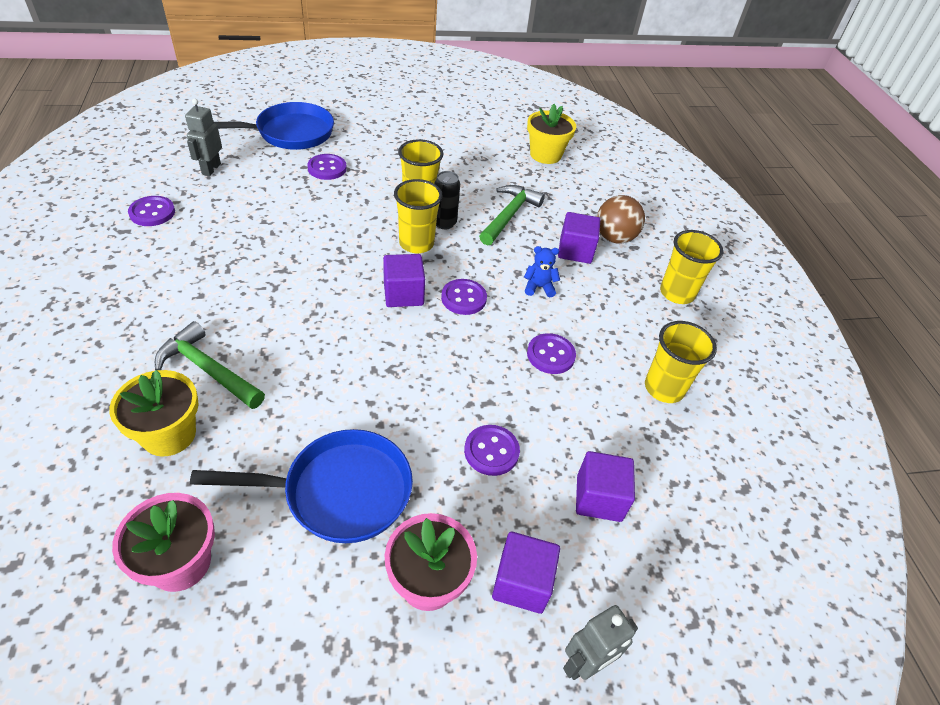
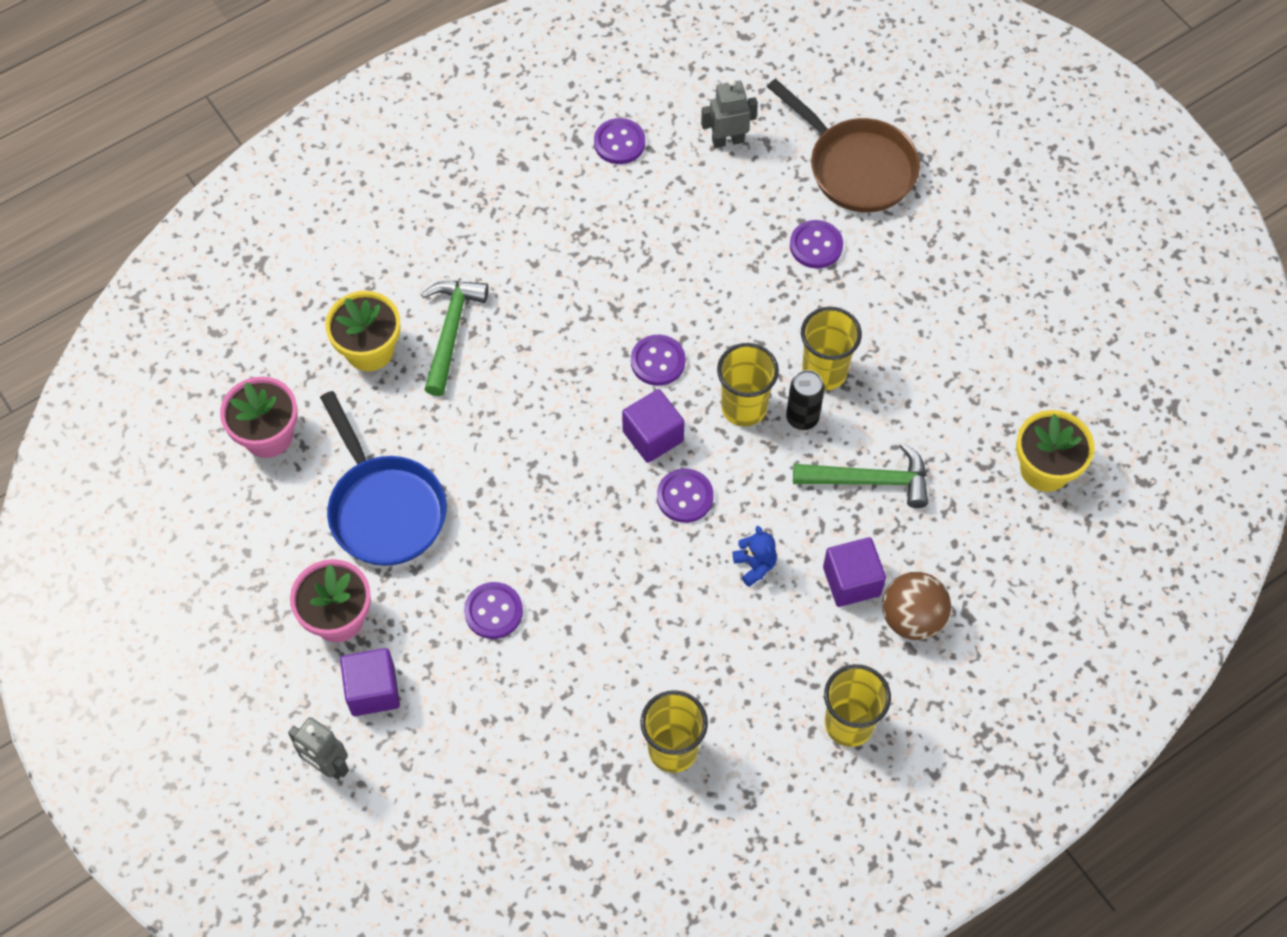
camera: 70 degrees right, 15 degrees up
(290, 133) = (856, 167): blue pan -> brown pan
(550, 355) = (652, 618): purple button -> purple button (658, 361)
(599, 498) = (492, 726): purple cube -> none

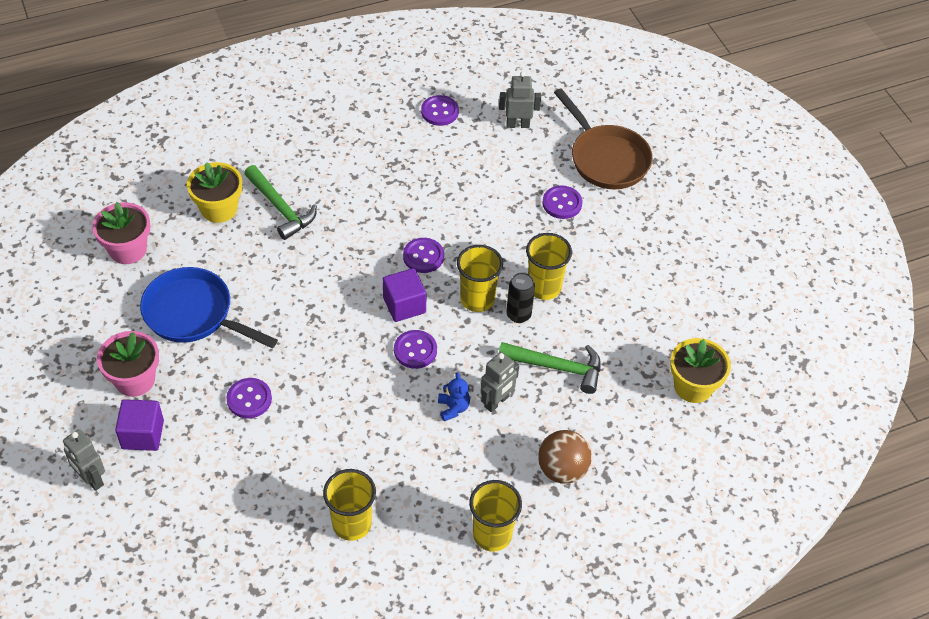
camera: 10 degrees right, 10 degrees down
(384, 509) = (193, 314): blue pan -> blue pan turned 135 degrees clockwise
(451, 331) = (280, 208): green hammer -> green hammer turned 120 degrees clockwise
(807, 545) = (497, 402): none -> grey robot
(851, 581) = (523, 434): purple cube -> none

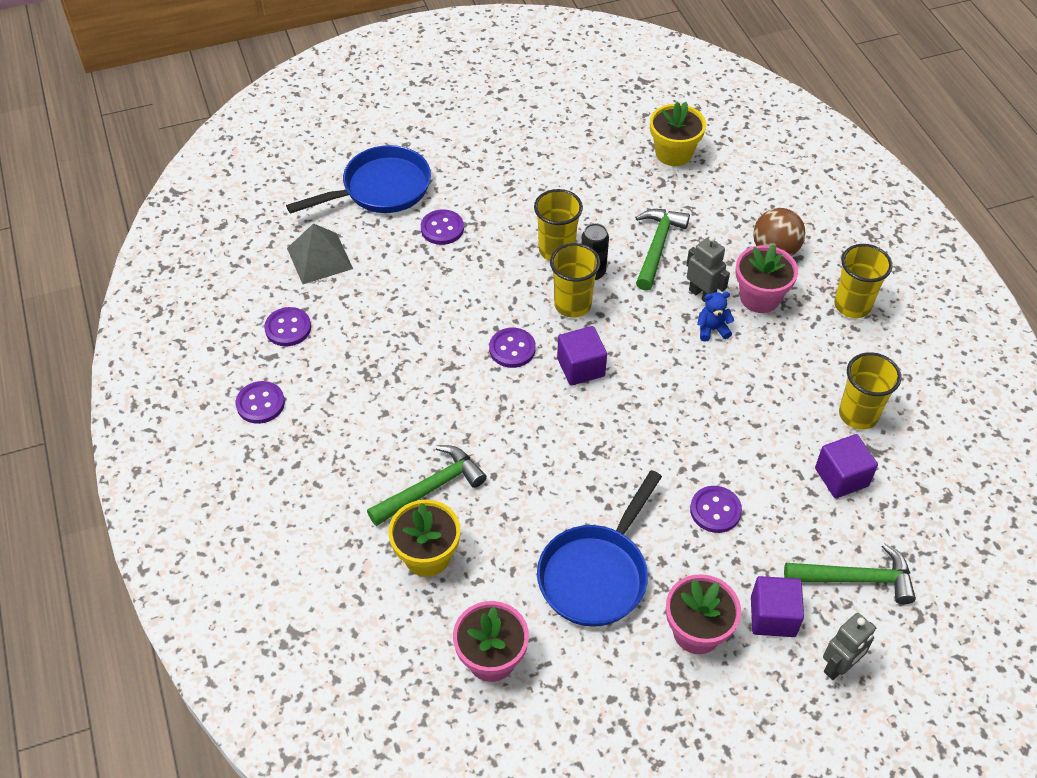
camera: 85 degrees left, 0 degrees up
(172, 501) = (856, 579): none -> green hammer
(280, 501) = (841, 477): none -> purple cube
(415, 350) = (641, 359): purple button -> purple button (260, 403)
(497, 451) = (759, 297): none -> pink flower pot
(517, 124) = (319, 258): grey robot -> grey pyramid
(606, 159) = (381, 189): brown pan -> blue pan

